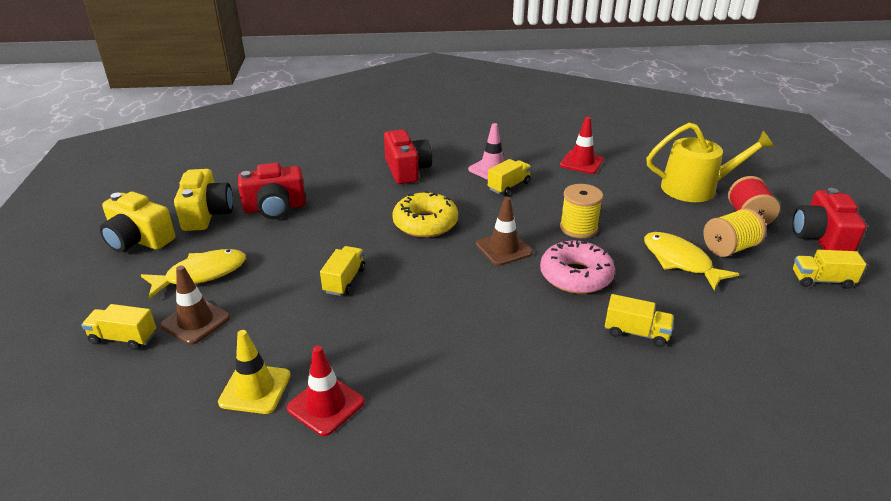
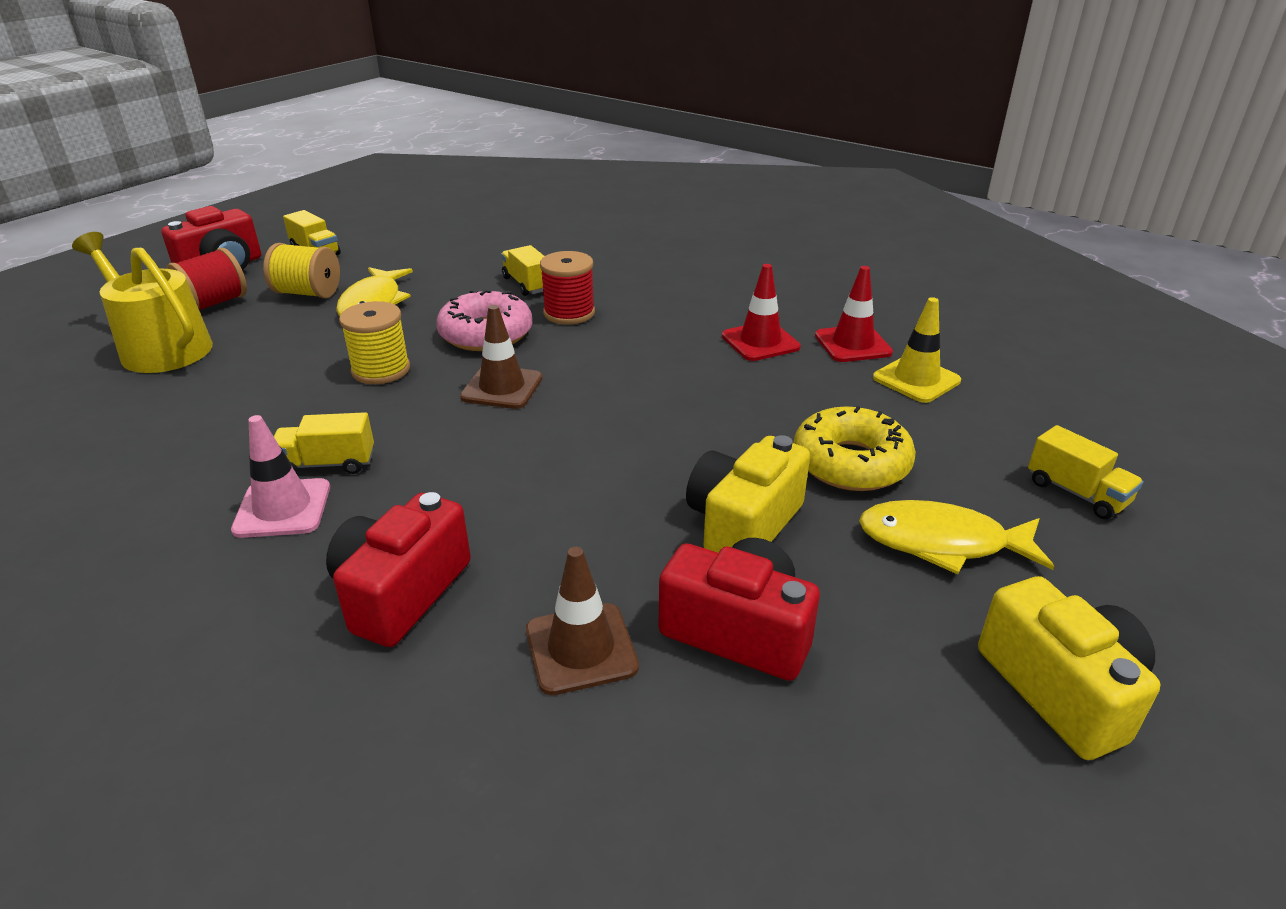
camera: 140 degrees left, 0 degrees up
(195, 321) = (967, 472): brown traffic cone -> brown traffic cone (581, 648)
(207, 214) = (891, 693): yellow camera -> yellow camera (743, 524)
(344, 280) = (736, 438): yellow truck -> none
(425, 223) = (536, 465): yellow donut -> yellow donut (851, 463)
(560, 321) = (569, 313): none -> red spool
(582, 162) = (155, 448): red traffic cone -> red traffic cone (760, 342)

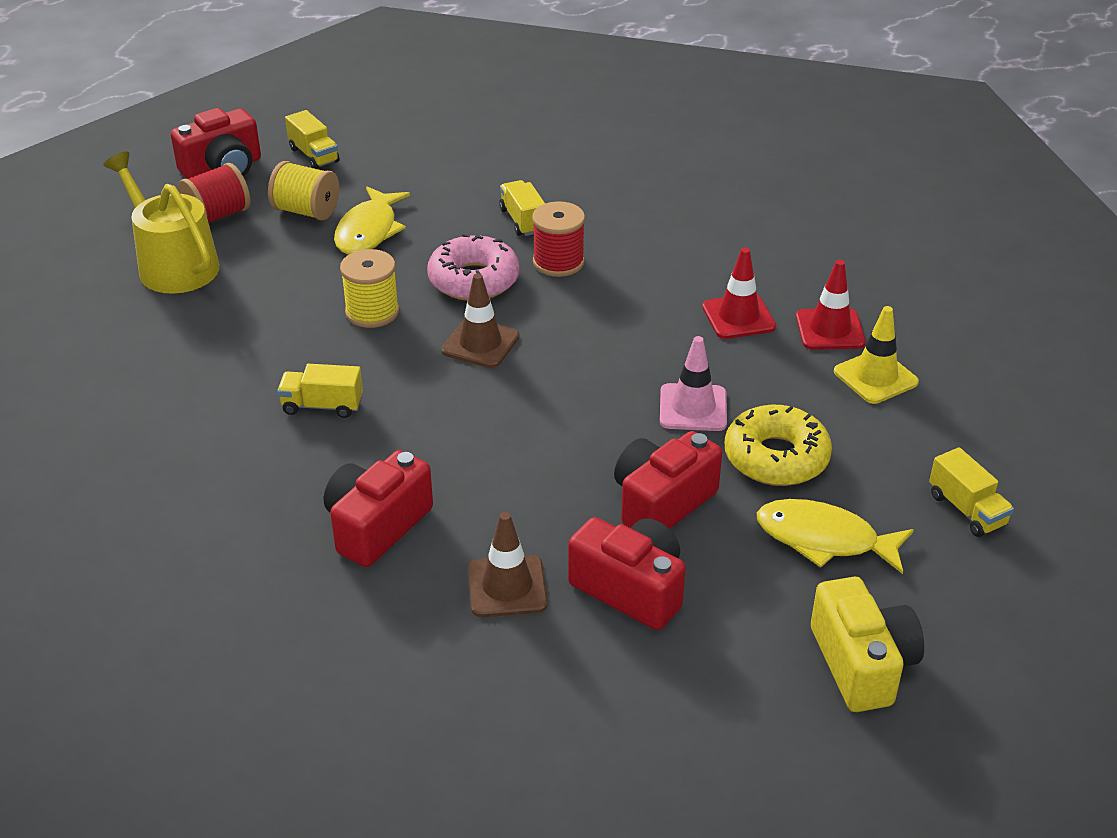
camera: 10 degrees right, 5 degrees up
(282, 508) = (286, 443): pink traffic cone -> pink traffic cone (693, 408)
(743, 524) = (662, 503): yellow camera -> red camera

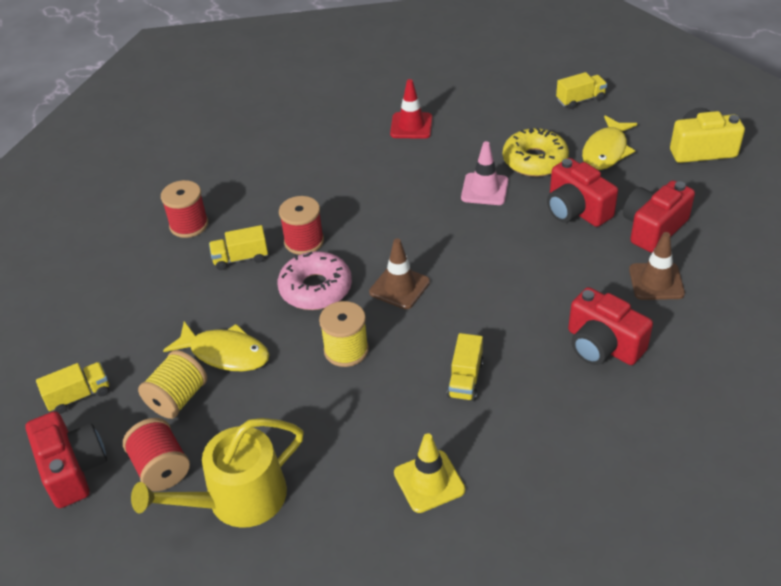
camera: 80 degrees left, 5 degrees up
(577, 178) = (189, 225): none -> red spool
(738, 317) = (390, 161): red traffic cone -> none
(875, 377) = (461, 115): yellow traffic cone -> yellow traffic cone (429, 481)

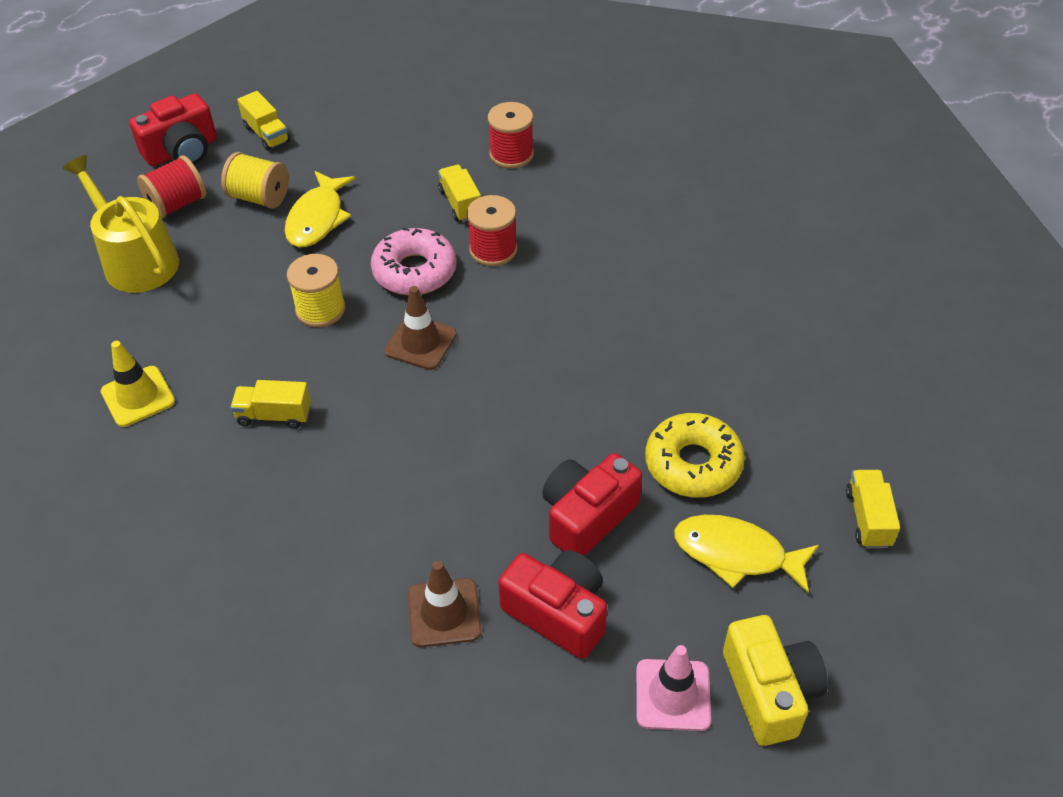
camera: 80 degrees right, 5 degrees up
(411, 126) = (744, 320): red traffic cone -> none
(484, 189) = (616, 410): pink traffic cone -> pink traffic cone (673, 695)
(580, 100) = (868, 518): yellow truck -> yellow truck turned 150 degrees counterclockwise
(602, 345) = (324, 548): red camera -> none

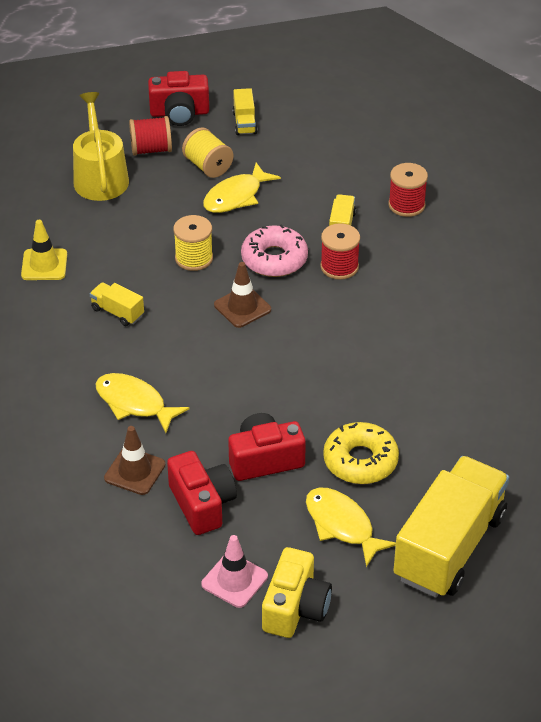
camera: 30 degrees right, 5 degrees down
(378, 522) = (134, 403): none -> yellow fish
(868, 518) = (449, 547): yellow truck -> yellow truck, size x2.37

